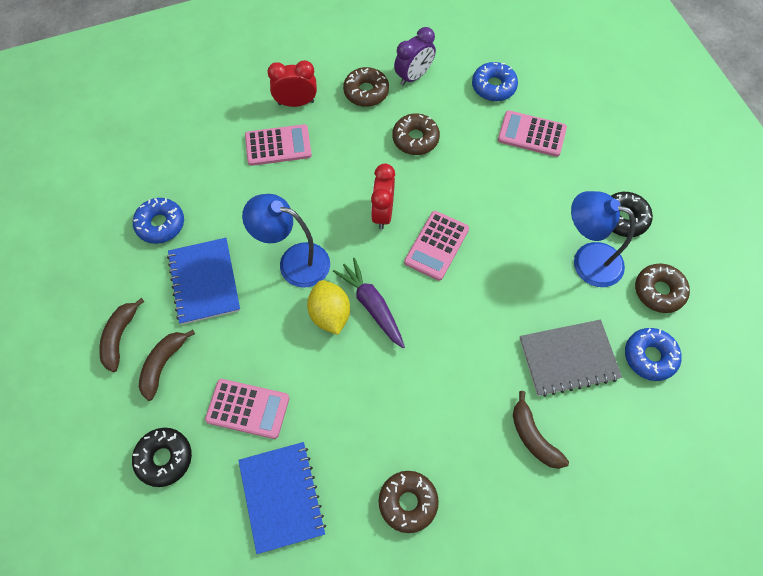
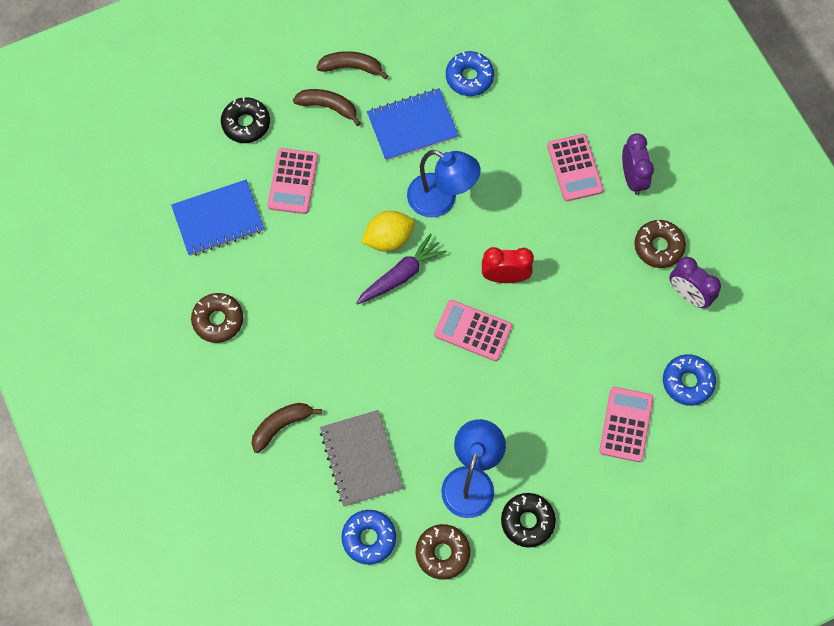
camera: 85 degrees right, 5 degrees up
(294, 261) = (441, 200): blue lamp -> blue lamp turned 105 degrees clockwise
(296, 103) = (632, 178): red clock -> purple clock
(415, 139) = (602, 302): brown donut -> none

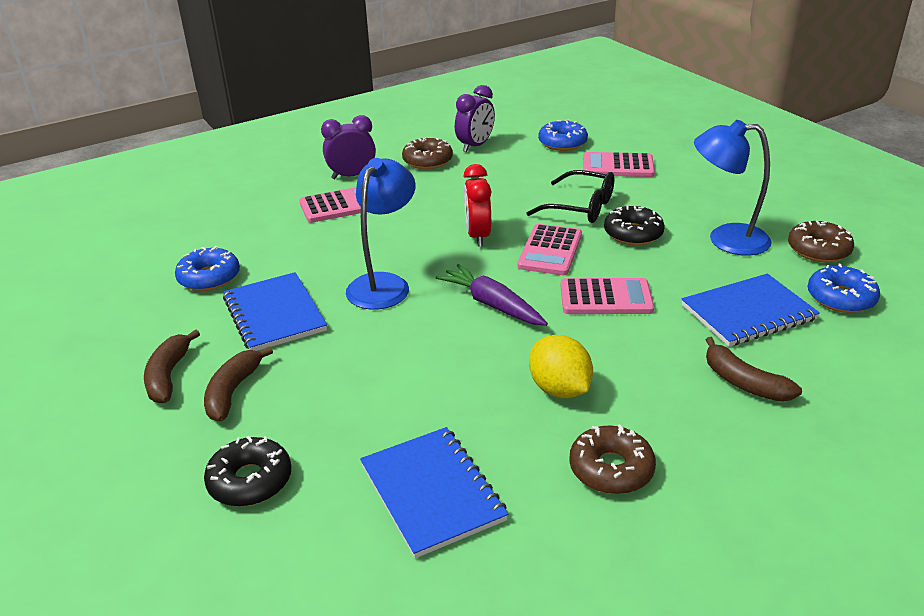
camera: 95 degrees left, 35 degrees down
(293, 181) = (359, 414): pink calculator -> pink calculator (606, 298)
(361, 459) = (748, 313): grey notebook -> blue notebook
(388, 238) = (442, 319): yellow lemon -> yellow lemon (559, 389)
(527, 521) = (747, 206): black donut -> black donut (633, 233)
(545, 370) = (580, 207): none -> black glasses

